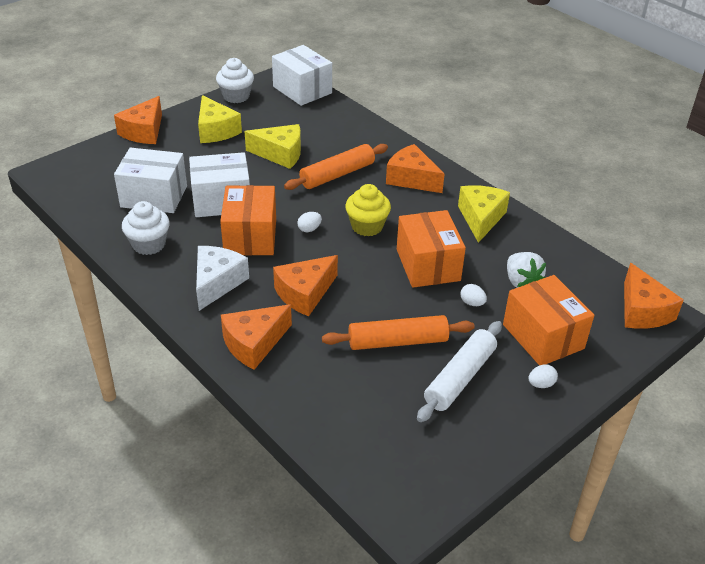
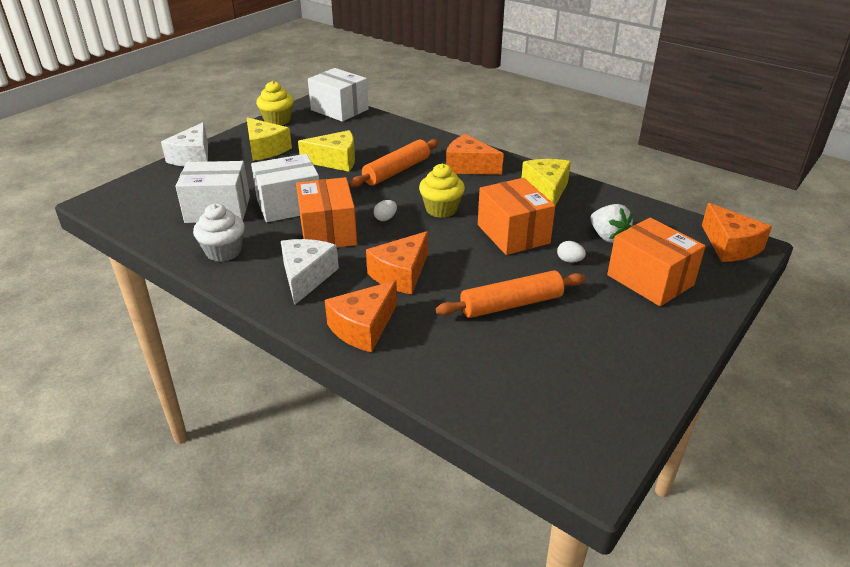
camera: 10 degrees left, 5 degrees down
(144, 131) = (193, 157): orange cheese -> white cheese
(236, 96) = (277, 120): white cupcake -> yellow cupcake
(459, 378) = (586, 328): white rolling pin -> none
(541, 384) = (668, 322): white egg -> none

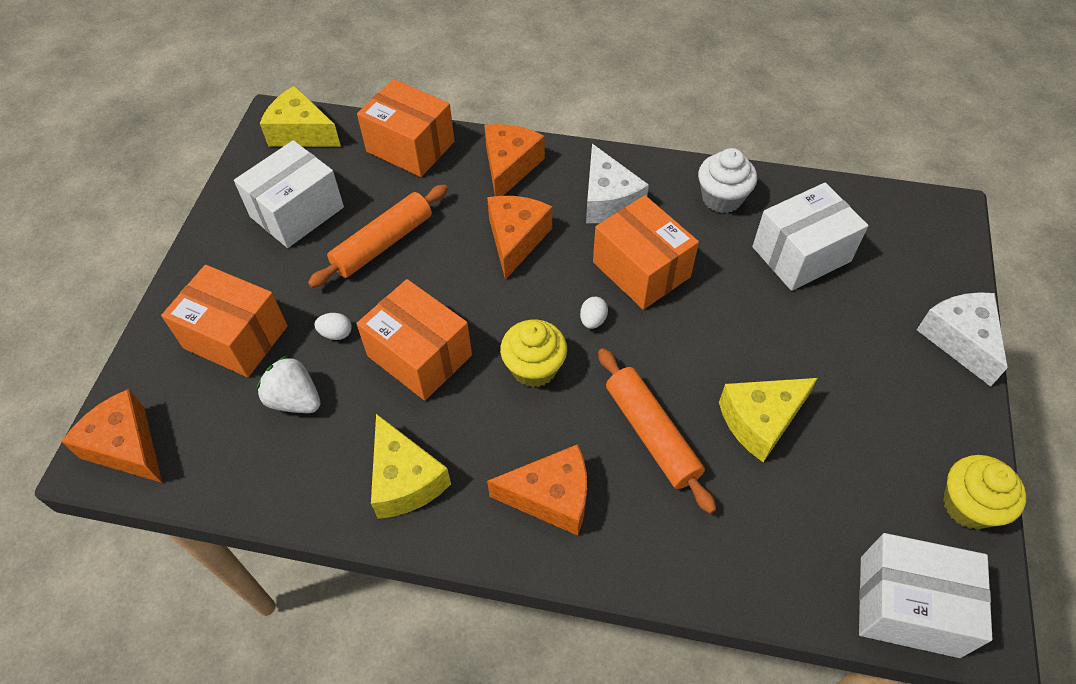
camera: 155 degrees right, 20 degrees up
(265, 149) = (890, 407): yellow cheese -> yellow cheese (301, 132)
(289, 205) = (728, 296): white box -> white box (297, 212)
(396, 171) = (652, 434): orange rolling pin -> orange rolling pin turned 45 degrees counterclockwise
(445, 379) = (410, 146): none -> orange box

